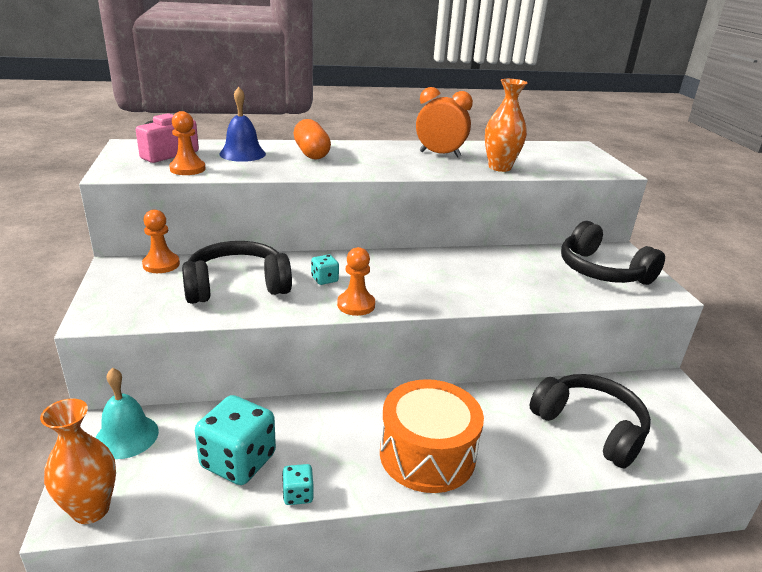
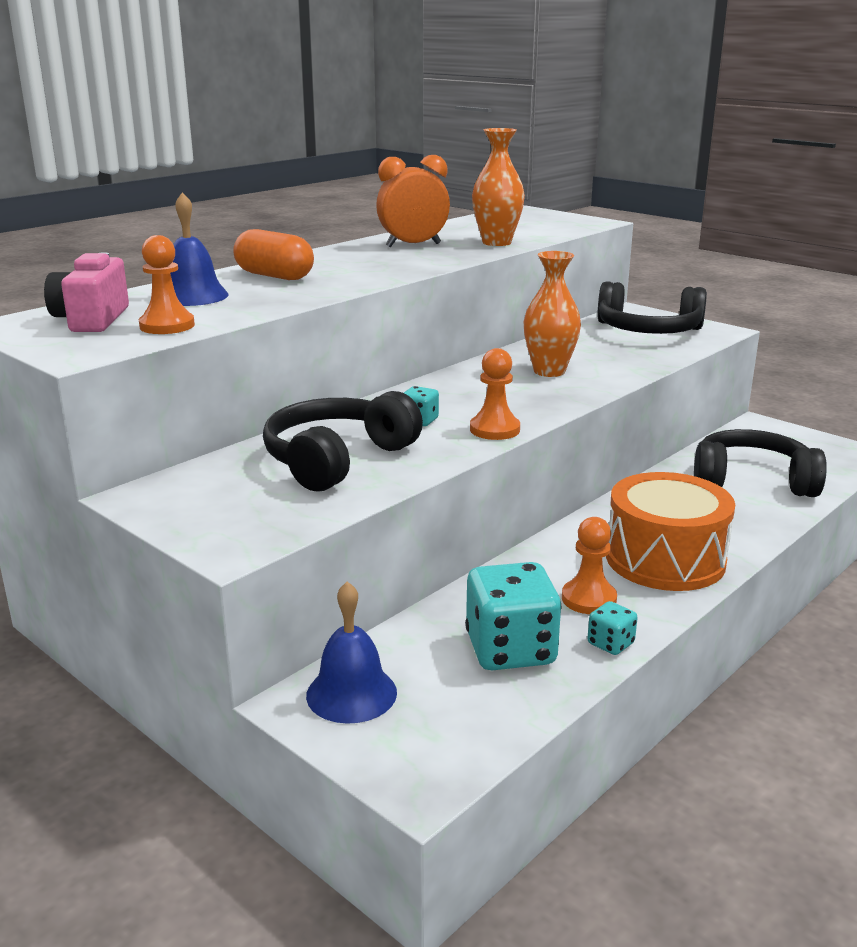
camera: 35 degrees left, 5 degrees down
(91, 509) = (434, 767): orange vase -> orange vase (549, 371)
(126, 436) = (351, 693): turquoise bell -> blue bell
(161, 264) = (197, 474): orange pawn -> orange pawn (589, 599)

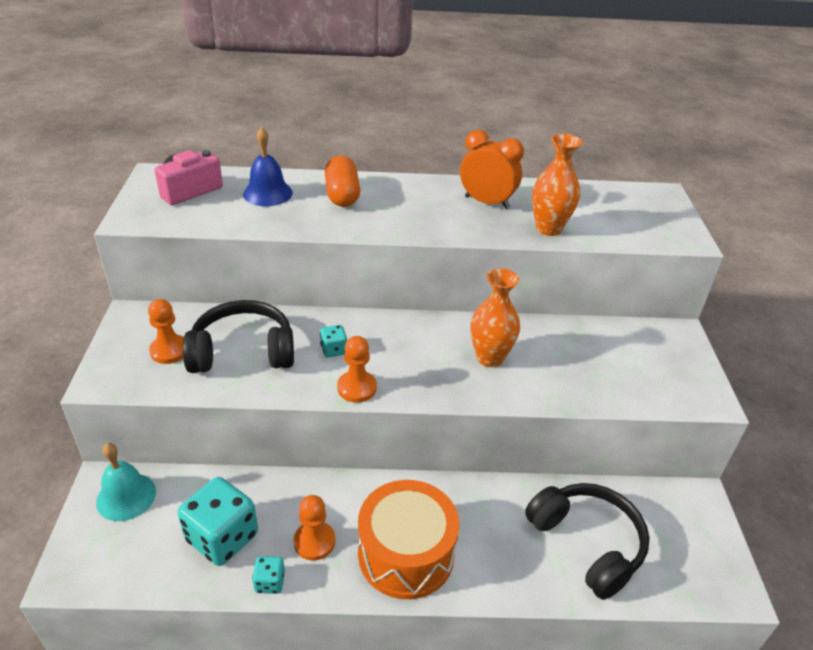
camera: 45 degrees right, 15 degrees up
(167, 326) = (205, 216): orange pawn -> orange pawn (169, 350)
(351, 693) = (126, 496): blue bell -> turquoise bell
(648, 331) = (646, 362): black headphones -> none

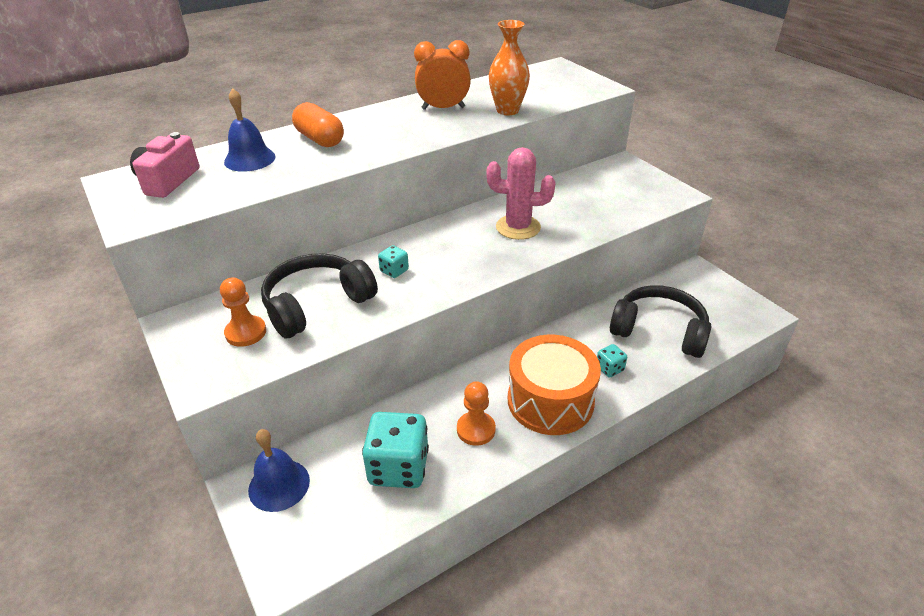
camera: 30 degrees left, 0 degrees up
(126, 496) = (279, 485): turquoise bell -> blue bell
(270, 582) = (469, 476): turquoise dice -> turquoise dice (609, 369)
(357, 388) = (441, 288): orange pawn -> none
(490, 358) = (518, 227): orange vase -> pink cactus

